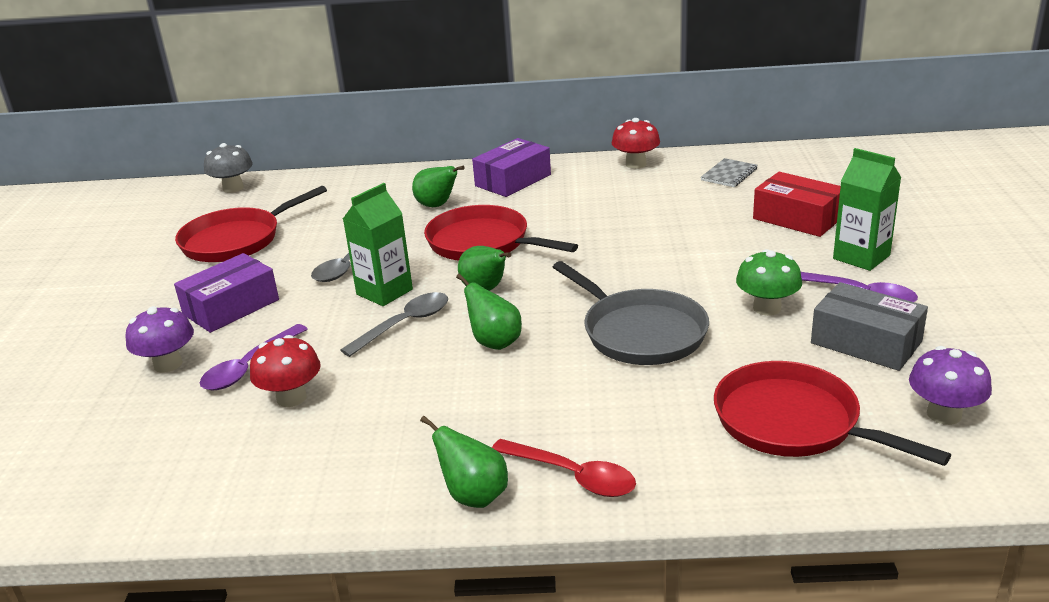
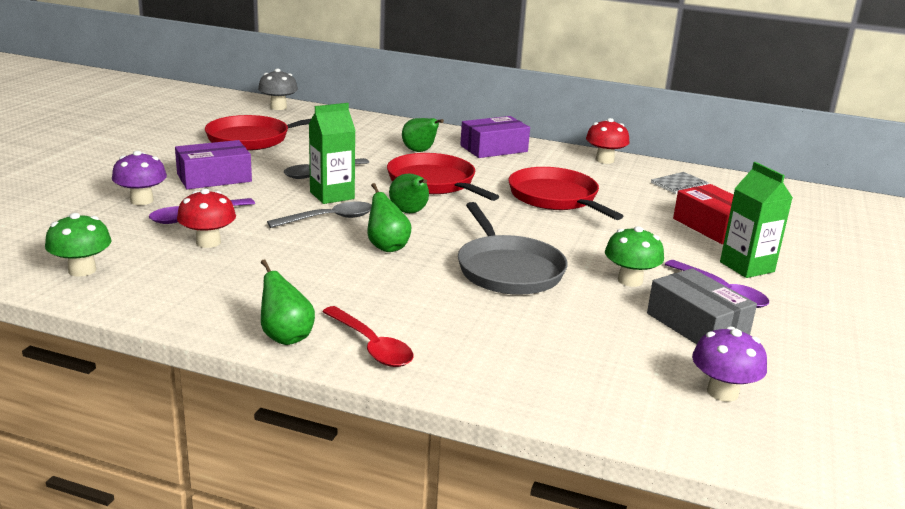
camera: 15 degrees right, 5 degrees down
(170, 484) = (82, 270): none -> green mushroom
(793, 422) = (582, 361): red pan -> red pan (555, 198)

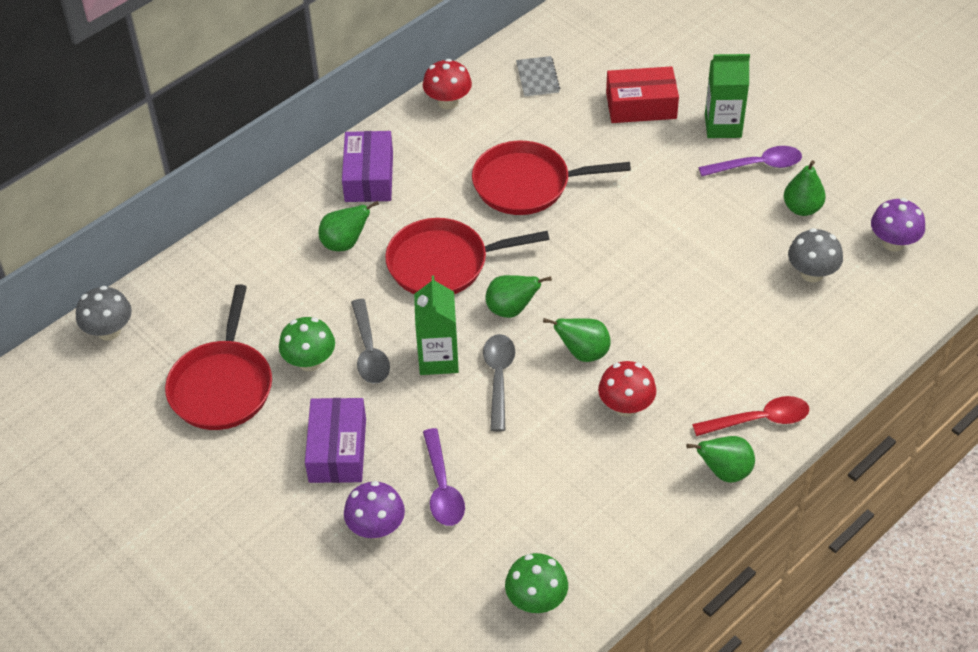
camera: 60 degrees left, 25 degrees up
(208, 242) = (513, 489): red mushroom -> red mushroom (626, 406)
(508, 270) = (665, 283): grey pan -> none
(611, 345) = (812, 273): none -> grey mushroom
(630, 280) = (716, 212): green mushroom -> green mushroom (310, 361)
(697, 325) = (802, 208): grey box -> green pear

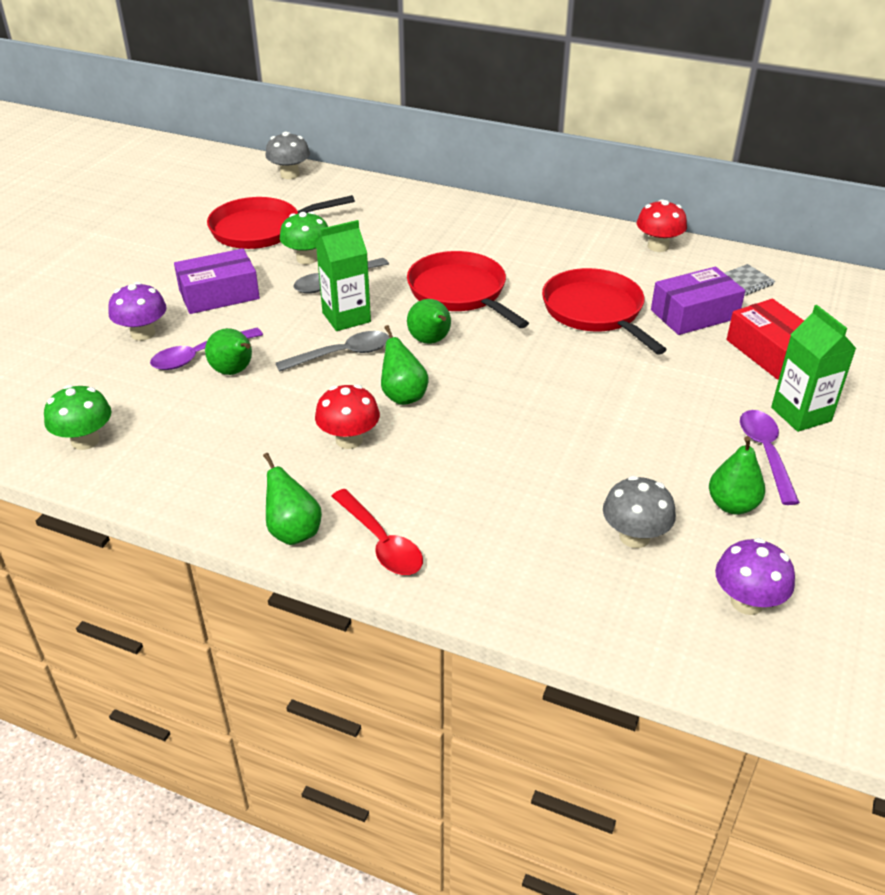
camera: 65 degrees right, 10 degrees down
(345, 243) = (446, 241): green pear -> green pear (234, 371)
(369, 177) = (531, 233): purple box -> purple box (694, 314)
(757, 165) = (766, 453): purple spoon -> purple spoon turned 150 degrees counterclockwise

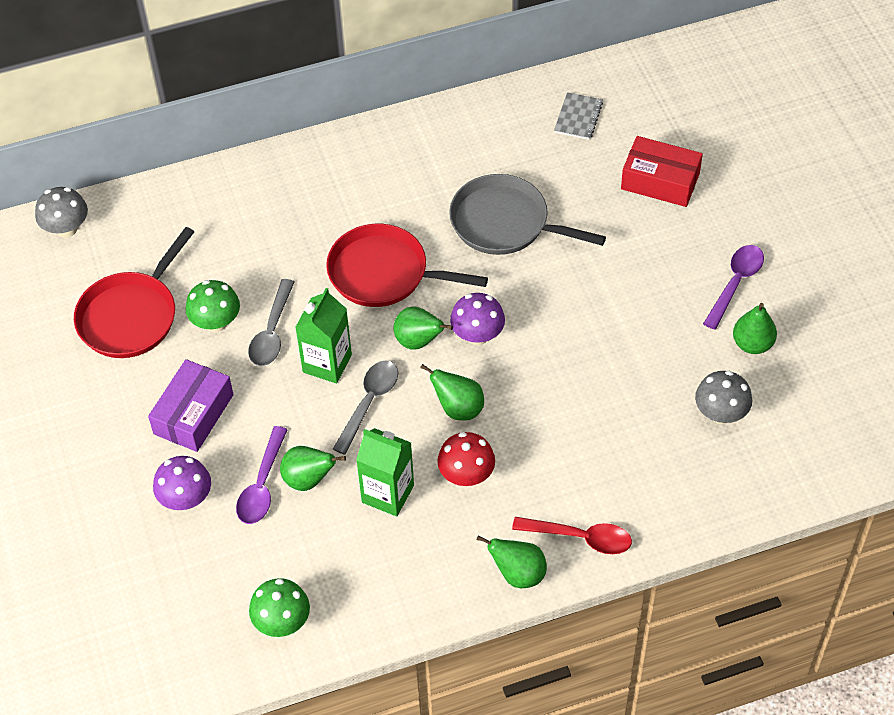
camera: 40 degrees left, 15 degrees up
(595, 311) = (504, 223): red pan -> grey pan
(658, 246) = (480, 113): red mushroom -> none
(694, 314) = (576, 176): purple box -> none
(747, 602) = (821, 413): purple mushroom -> purple mushroom (477, 335)
(766, 453) = (735, 284): purple spoon -> purple spoon turned 75 degrees clockwise
(801, 414) = (727, 231): green carton -> green carton (388, 494)

